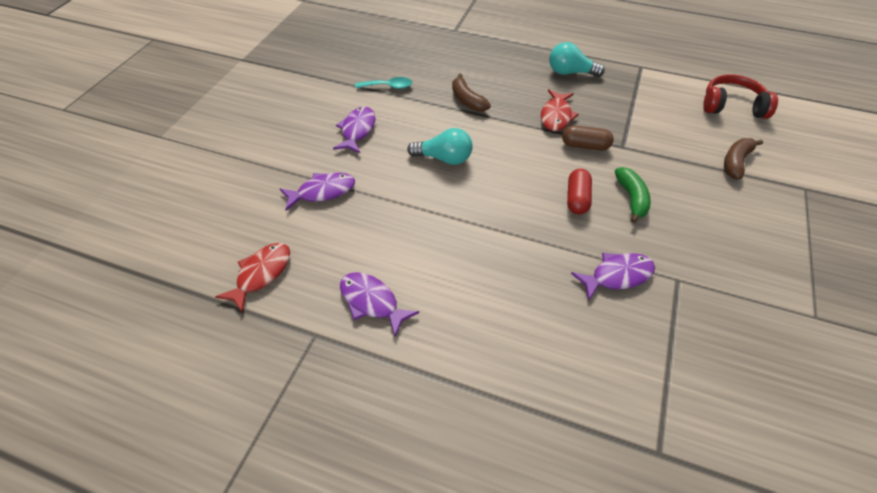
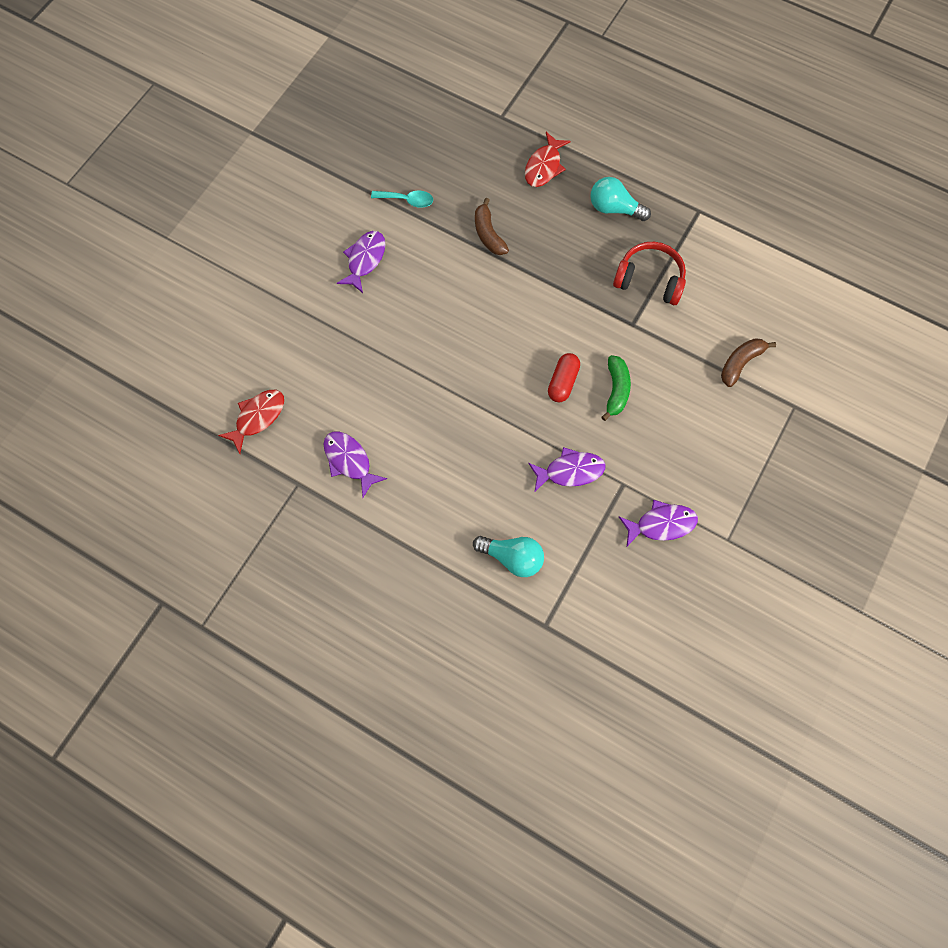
camera: 10 degrees right, 20 degrees up
(322, 192) = (320, 334): purple fish -> purple fish (661, 524)
(444, 158) = (446, 311): turquoise light bulb -> turquoise light bulb (512, 557)
(556, 116) = (577, 271): red fish -> red fish (544, 166)
(585, 146) = (593, 317): brown capsule -> none
(732, 106) = (774, 286): red headphones -> red headphones (649, 279)

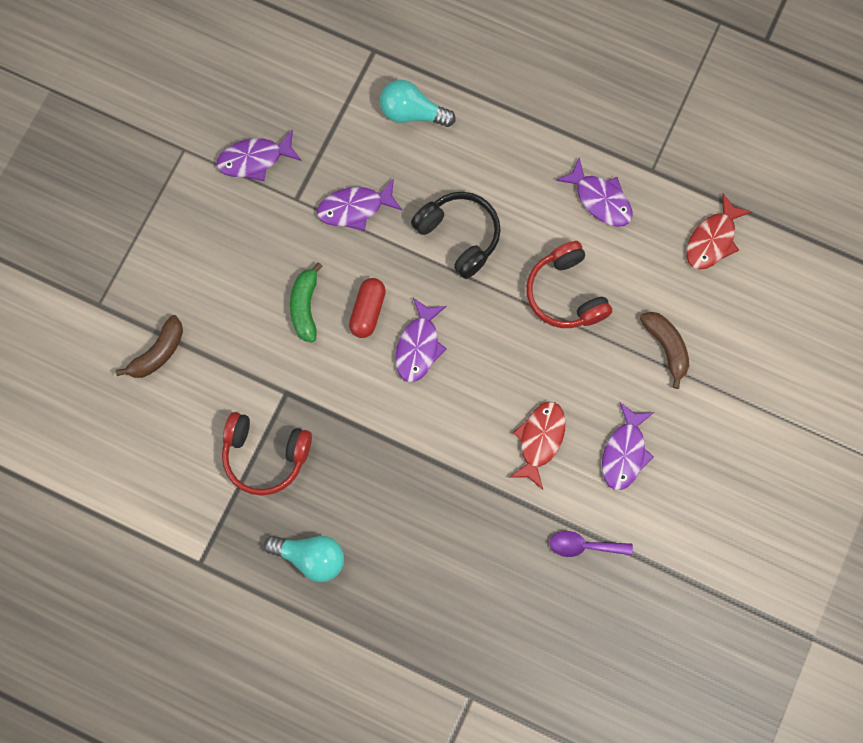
camera: 175 degrees right, 5 degrees up
(393, 383) = (565, 293): none -> red headphones
(407, 200) = (583, 546): turquoise spoon -> purple spoon
(479, 439) = (459, 236): none -> black headphones
(488, 234) = (472, 504): brown banana -> brown banana (666, 347)
(521, 351) = (419, 346): none -> purple fish
(544, 166) = (406, 616): red fish -> red fish (539, 440)

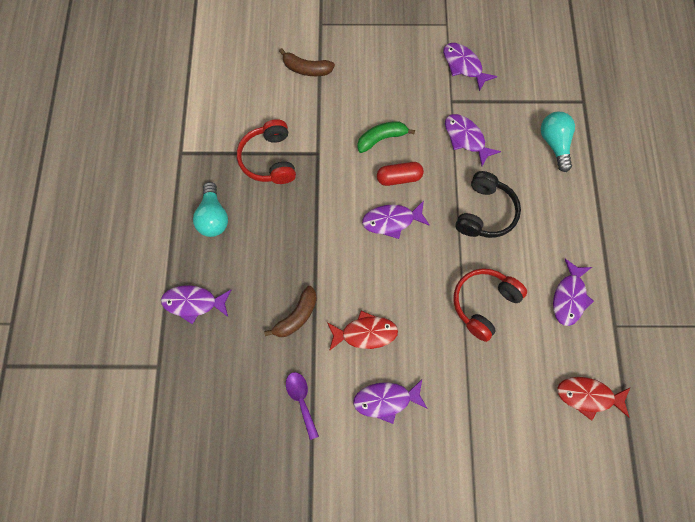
camera: 65 degrees right, 5 degrees down
(412, 624) = (194, 303): none -> purple fish
(666, 347) = (483, 397): brown banana -> brown banana (296, 316)

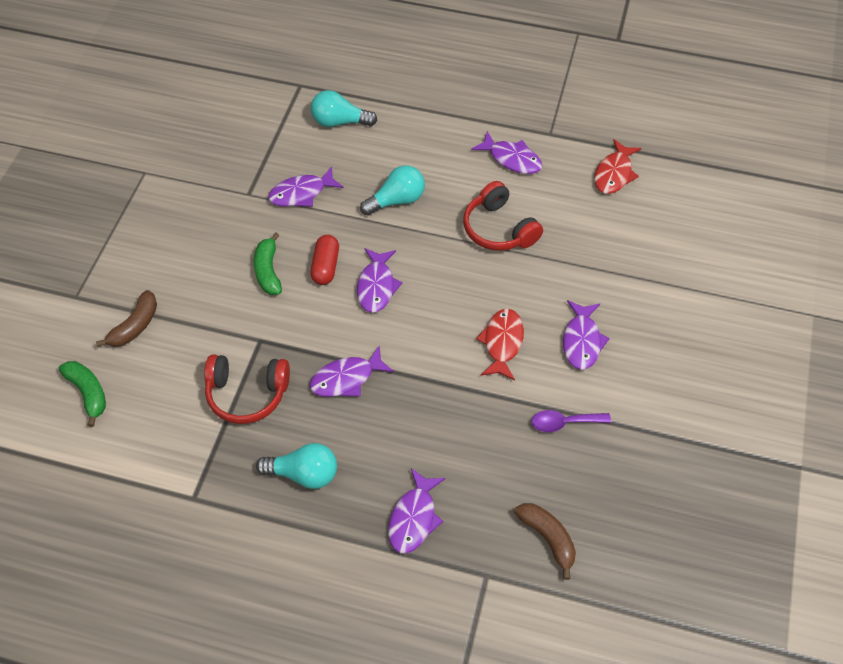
camera: 75 degrees left, 15 degrees down
(245, 61) = (88, 393): none -> green banana
(296, 316) = (463, 407): brown banana -> brown banana (548, 538)
(464, 66) = (208, 171): purple fish -> purple fish (346, 379)
(485, 212) = (396, 200): black headphones -> turquoise light bulb

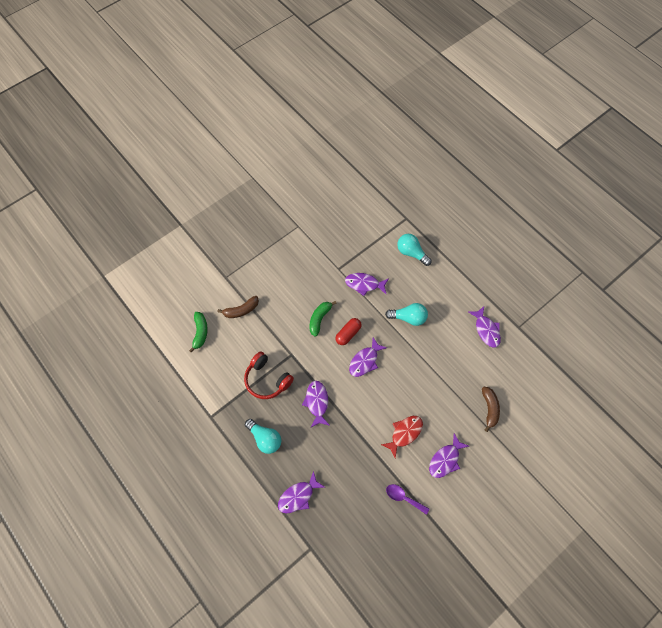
camera: 35 degrees right, 10 degrees up
(346, 379) = (317, 402): purple fish -> purple fish turned 75 degrees clockwise
(499, 229) = (449, 367): red headphones -> none
(548, 538) = (352, 551): brown banana -> brown banana (489, 409)
(614, 174) = (536, 373): red fish -> none

